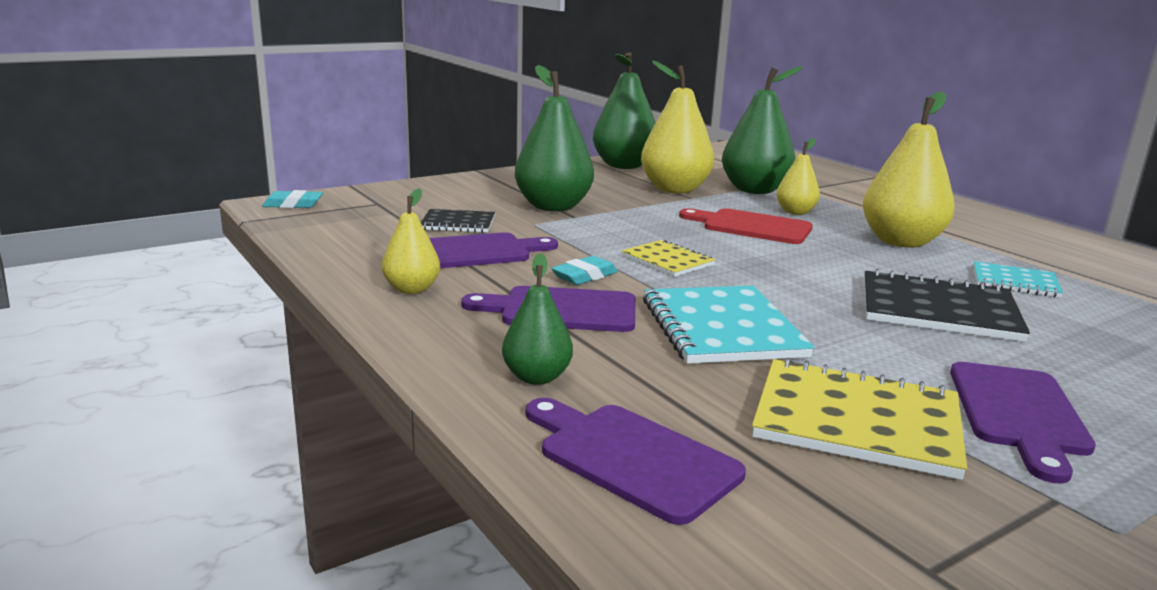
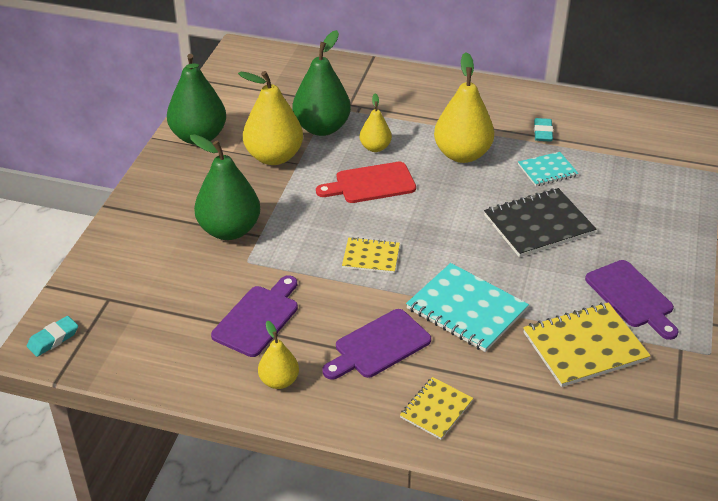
camera: 40 degrees left, 20 degrees up
(458, 223) = (200, 291): black notebook -> none
(537, 377) = (436, 409): green pear -> yellow notebook
(584, 276) = (349, 304): turquoise eraser -> turquoise eraser (542, 133)
(632, 457) = (533, 433): purple cutting board -> none

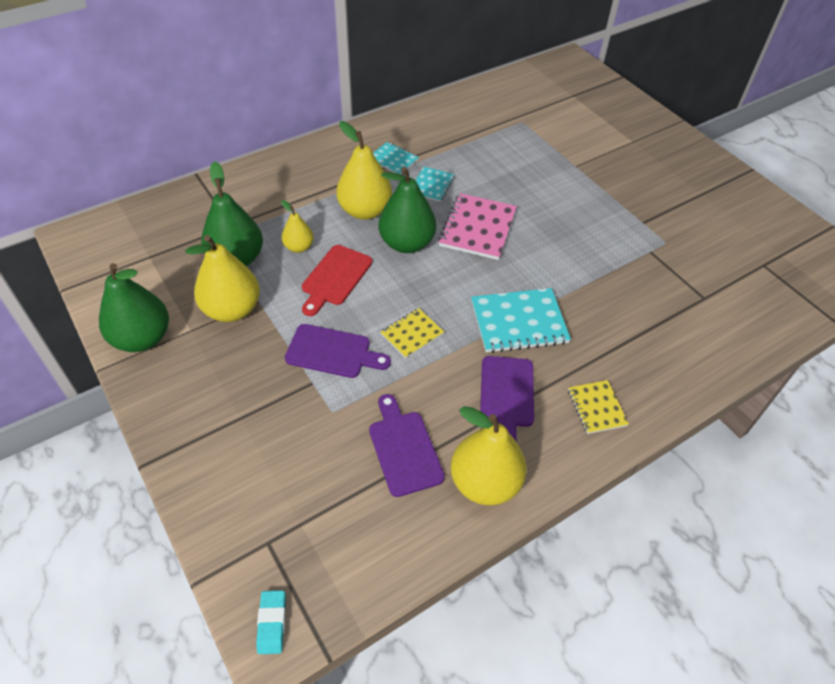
camera: 50 degrees left, 10 degrees up
(229, 230) = (283, 397): green pear -> green pear (407, 243)
(279, 381) = (485, 482): yellow pear -> yellow pear, size x1.83
(538, 225) = (478, 228): black notebook -> pink notebook
(542, 133) = (393, 159): turquoise eraser -> turquoise notebook
(584, 346) = (609, 291): yellow notebook -> none
(631, 297) = (587, 238): purple cutting board -> purple cutting board (332, 352)

